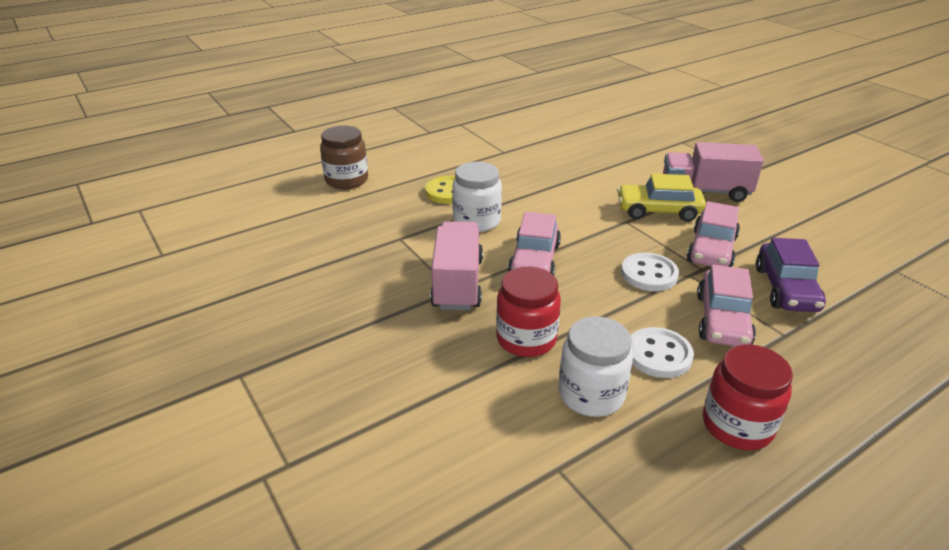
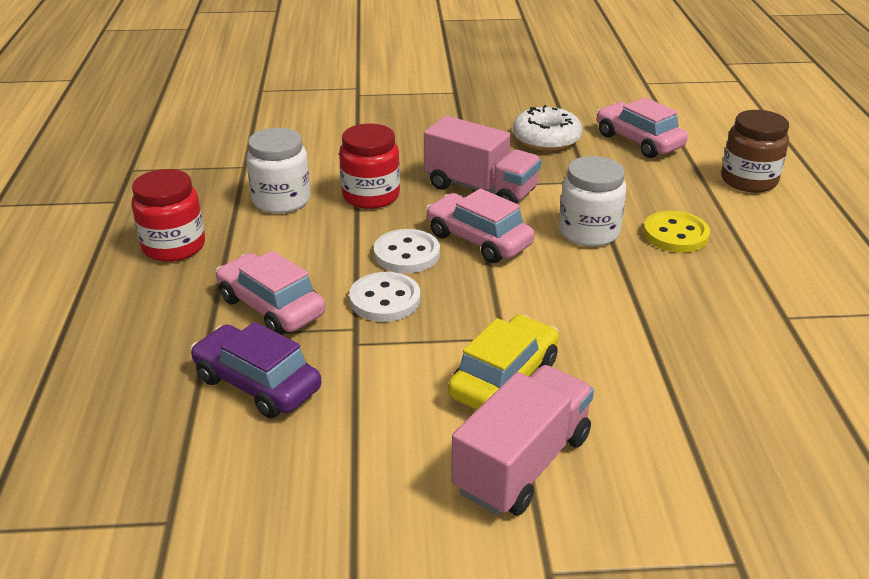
camera: 120 degrees right, 0 degrees up
(333, 277) = (546, 139): none -> white donut
(658, 355) = (278, 248): white button -> white button (407, 254)
(711, 250) = (380, 373): pink car -> pink car (638, 141)

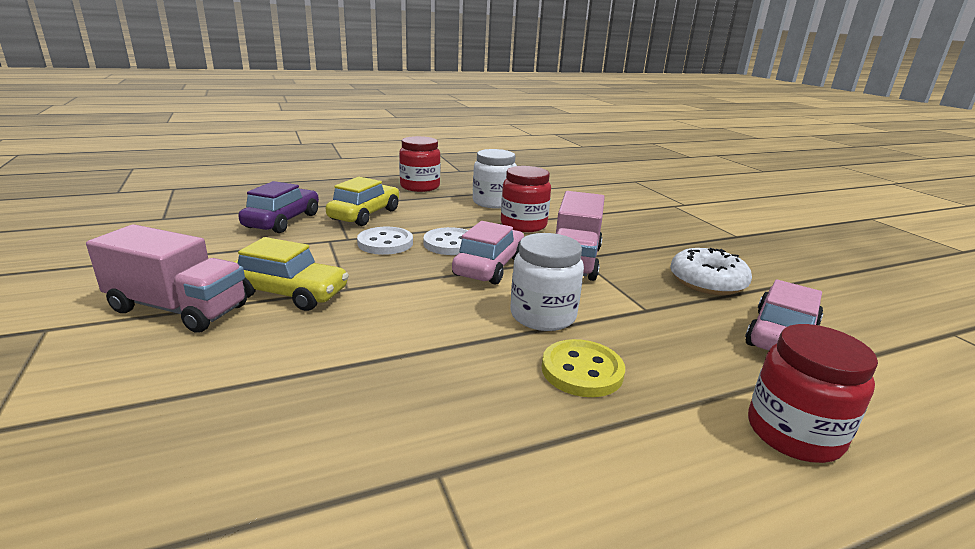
camera: 70 degrees right, 10 degrees down
(271, 307) = (365, 214): pink car -> yellow car
(748, 180) = (793, 433): brown jar -> red jar

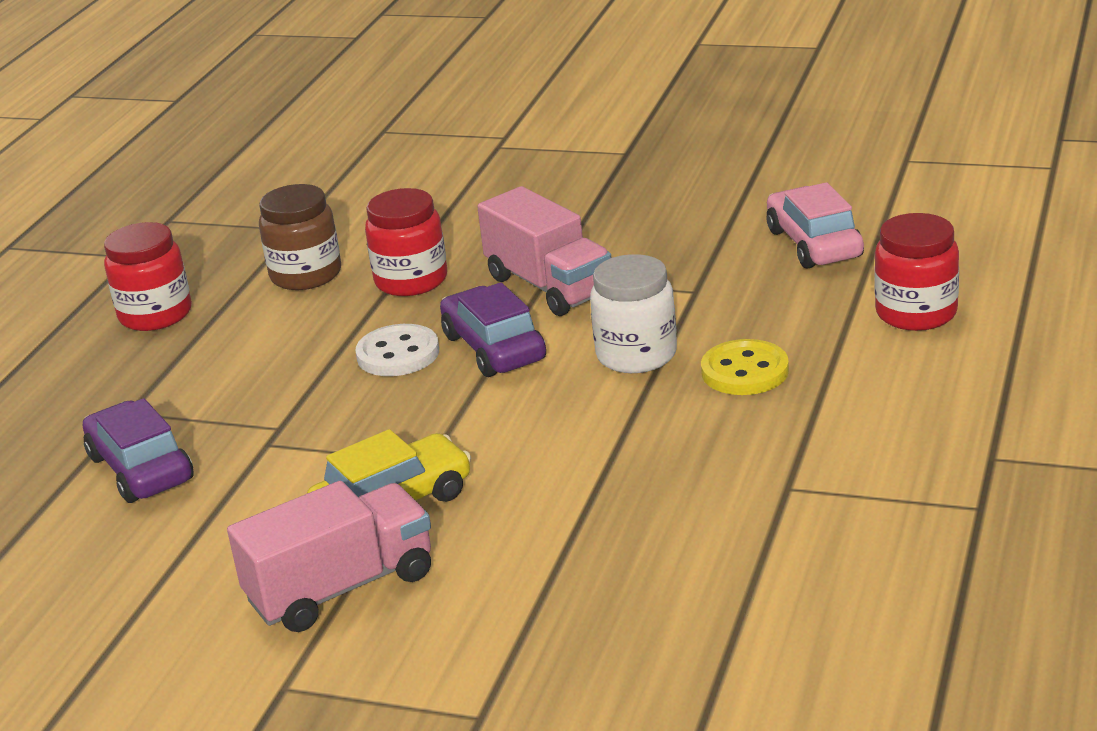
camera: 45 degrees left, 5 degrees up
(365, 214) = (209, 393): yellow car -> none
(385, 243) = (333, 402): white button -> none
(489, 267) = (494, 348): pink car -> purple car
(493, 202) = (306, 275): white jar -> brown jar
(707, 282) = (691, 229): white donut -> none

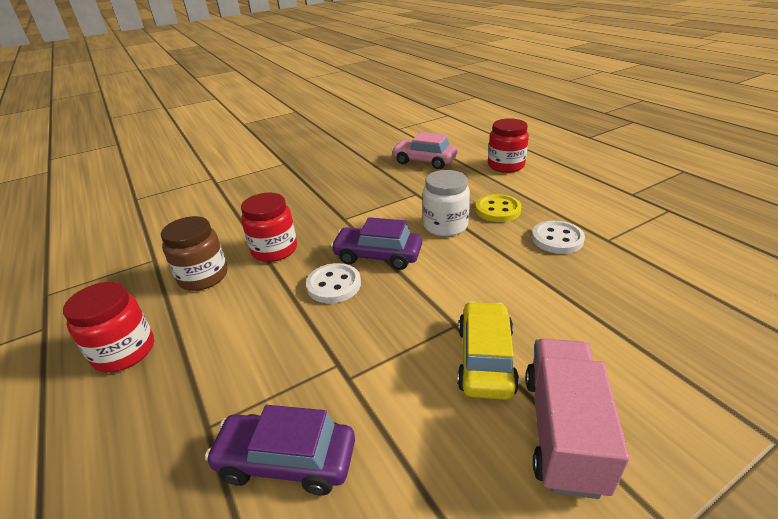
camera: 50 degrees left, 5 degrees up
(549, 286) = (351, 220): pink truck -> none
(727, 448) = (557, 239): none -> white button

